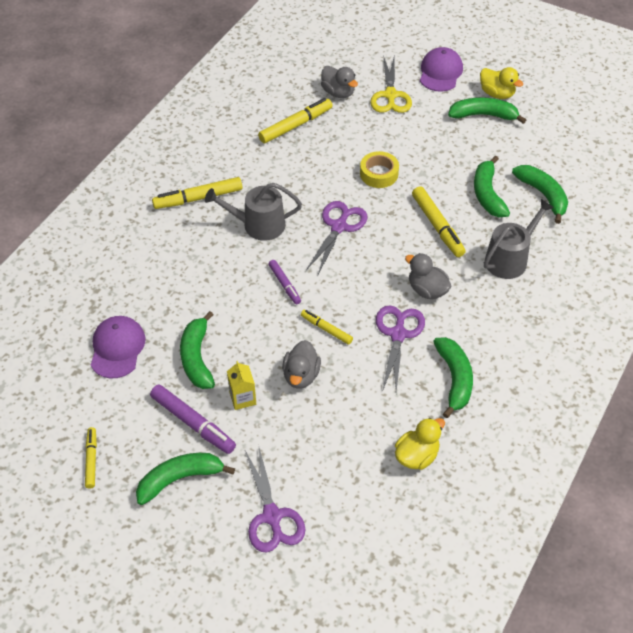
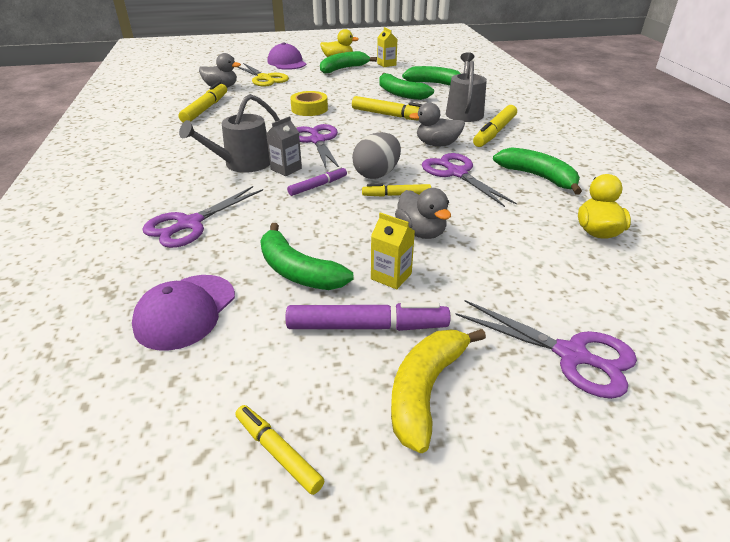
camera: 40 degrees left, 15 degrees down
(117, 348) = (185, 311): purple cap -> purple cap turned 120 degrees counterclockwise
(173, 273) = (189, 224): none -> purple scissors
(180, 479) = (425, 390): green banana -> yellow banana
(198, 198) = (158, 170): yellow marker -> yellow marker (494, 132)
(282, 250) = (286, 169): none -> grey carton
(284, 284) = (318, 186): purple marker -> purple marker turned 60 degrees counterclockwise
(338, 297) = (377, 174): none -> grey egg
(538, 129) = (386, 64): none -> yellow carton

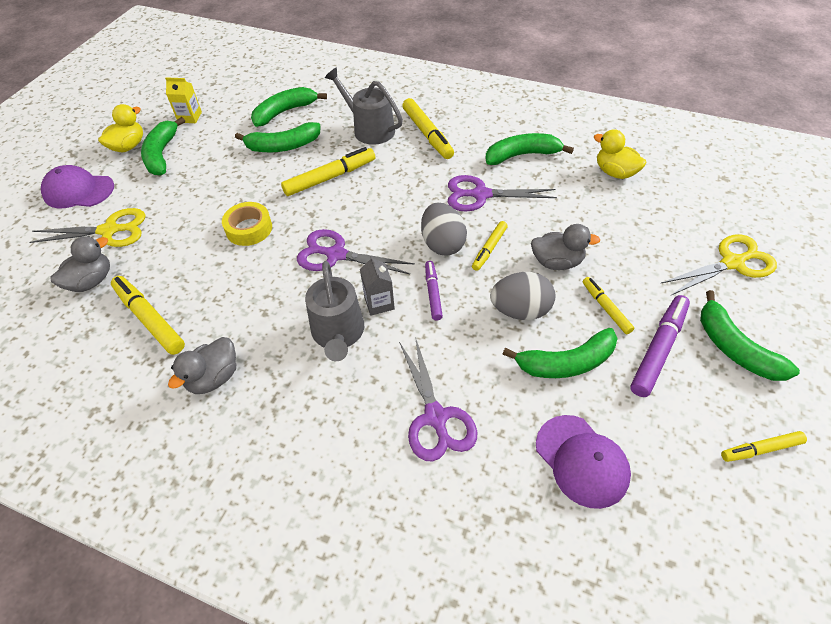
camera: 55 degrees left, 15 degrees up
(339, 230) = (520, 310): none -> grey egg
(391, 276) = (606, 308): yellow carton -> yellow marker
(425, 390) = (734, 348): yellow banana -> green banana
(437, 144) = (419, 179): grey duck -> grey duck (214, 378)
(571, 355) = (732, 263): purple scissors -> yellow scissors

